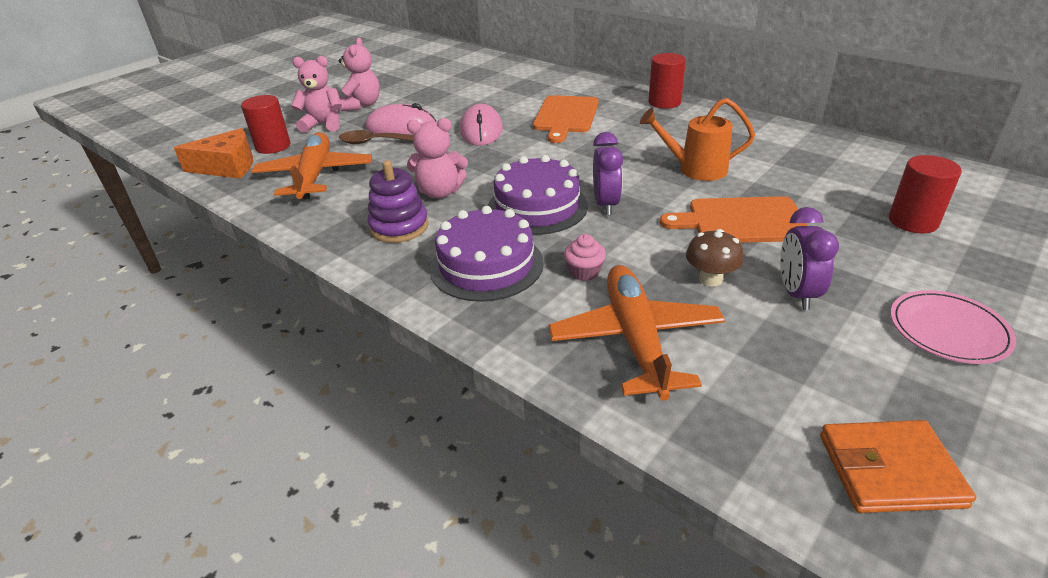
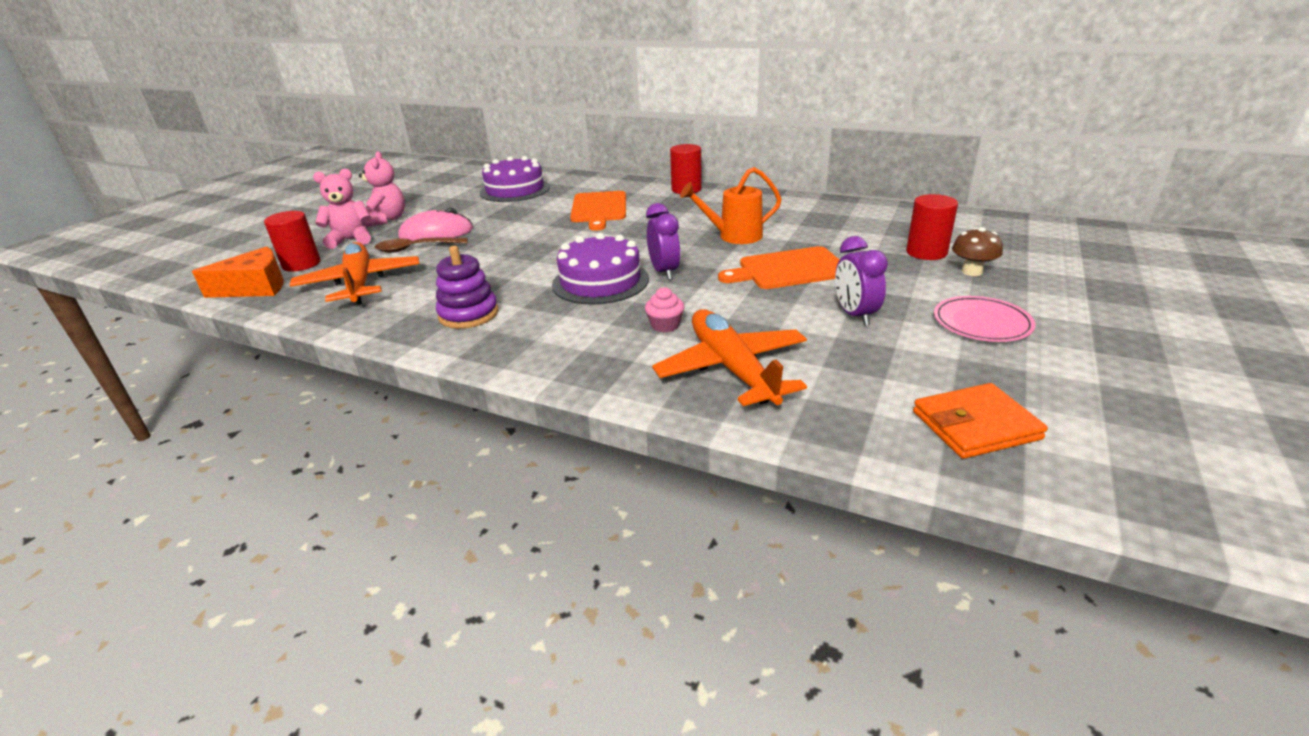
camera: 15 degrees left, 5 degrees down
(440, 192) = (499, 281): pink teddy bear -> none
(481, 130) = (520, 228): pink mouse -> none
(486, 265) = (570, 333): purple cake -> purple cake (515, 190)
(710, 279) = (779, 315): brown mushroom -> brown mushroom (972, 271)

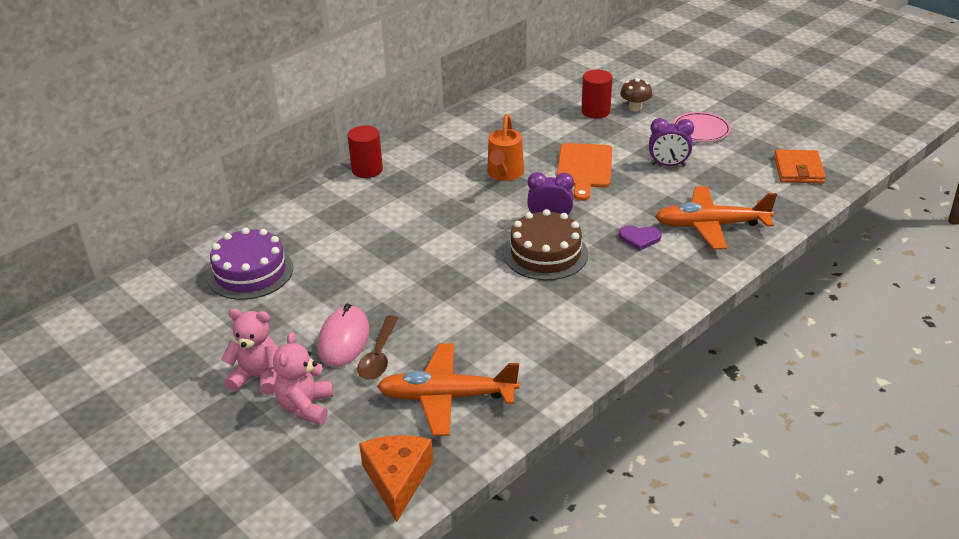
camera: 70 degrees left, 5 degrees up
(301, 264) = (353, 445): red cylinder -> none
(468, 314) = (563, 329): purple stacking toy -> none
(599, 209) = (371, 227): orange cutting board -> none
(600, 281) = (545, 254): purple cake -> brown cake
(665, 325) = (639, 238): pink cupcake -> purple heart

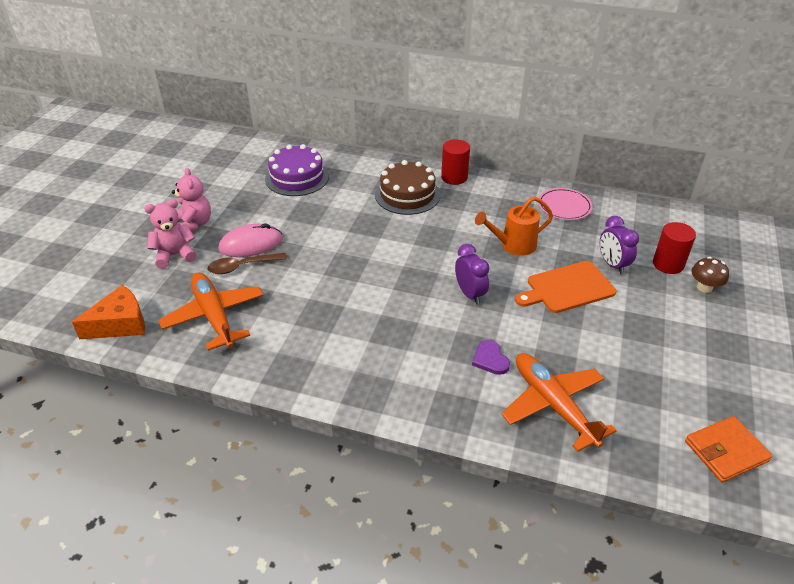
camera: 60 degrees right, 5 degrees up
(545, 254) = (421, 307): brown cake -> brown cake (407, 195)
(668, 165) = (628, 342): purple clock -> purple clock (612, 265)
(701, 130) = (718, 347): pink plate -> pink plate (564, 206)

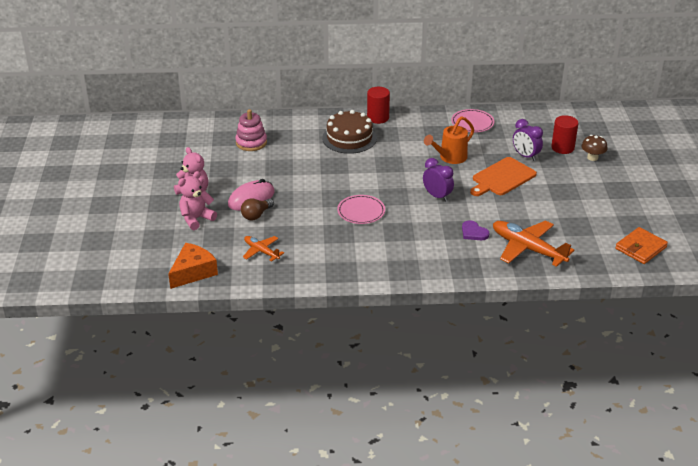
camera: 20 degrees left, 5 degrees down
(214, 316) = (261, 251): orange plane -> orange plane, size x0.55
(242, 267) = (256, 215): brown spoon -> brown light bulb
(297, 177) = (251, 143): purple cake -> pink stacking toy
(364, 292) = (361, 211): none -> pink plate

